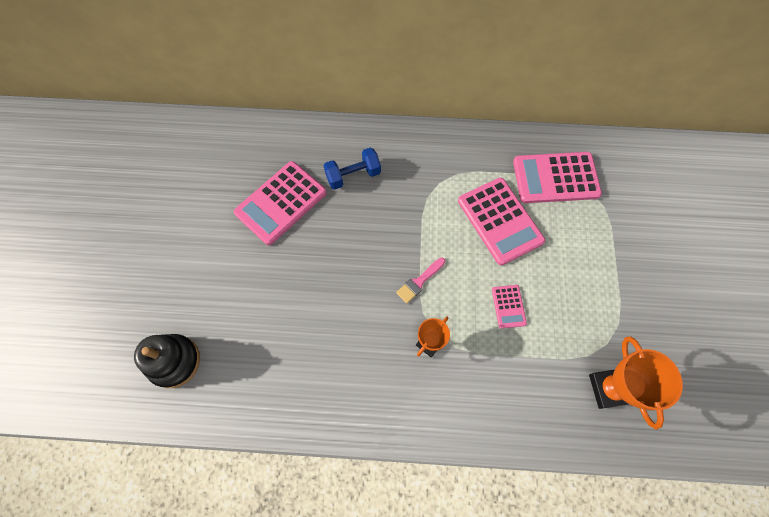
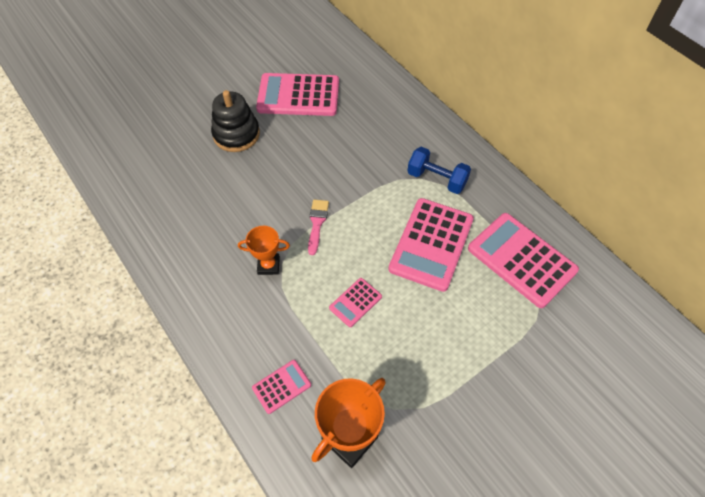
camera: 50 degrees right, 10 degrees down
(174, 361) = (123, 123): black stacking toy -> black stacking toy (236, 134)
(353, 175) = (367, 120): blue dumbbell -> blue dumbbell (437, 179)
(419, 281) = (317, 223): pink brush -> pink brush turned 90 degrees clockwise
(539, 407) = (281, 386): none -> pink calculator

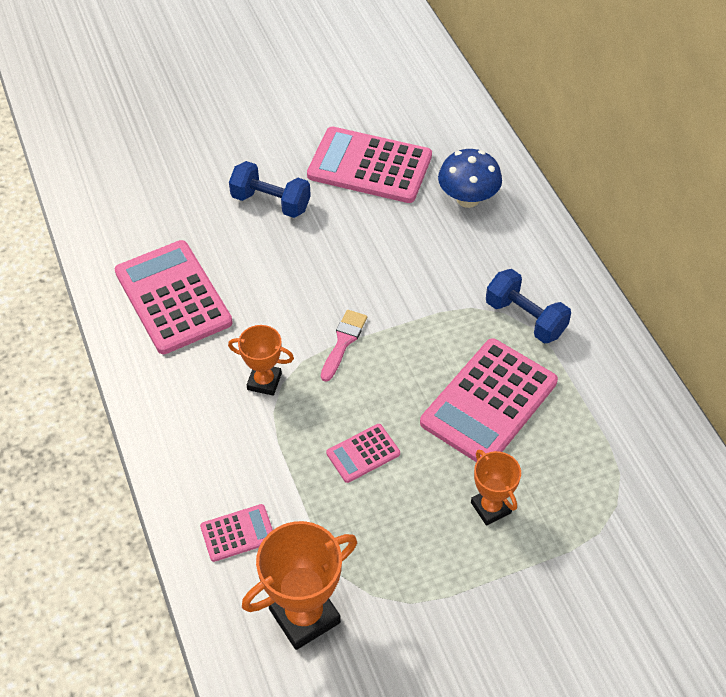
camera: 15 degrees right, 5 degrees down
(236, 134) = (271, 203): black stacking toy -> blue dumbbell
(372, 105) = (467, 199): none -> blue mushroom
(457, 320) = (490, 507): none -> orange trophy
(521, 259) = (607, 450): pink calculator -> pink calculator (173, 297)

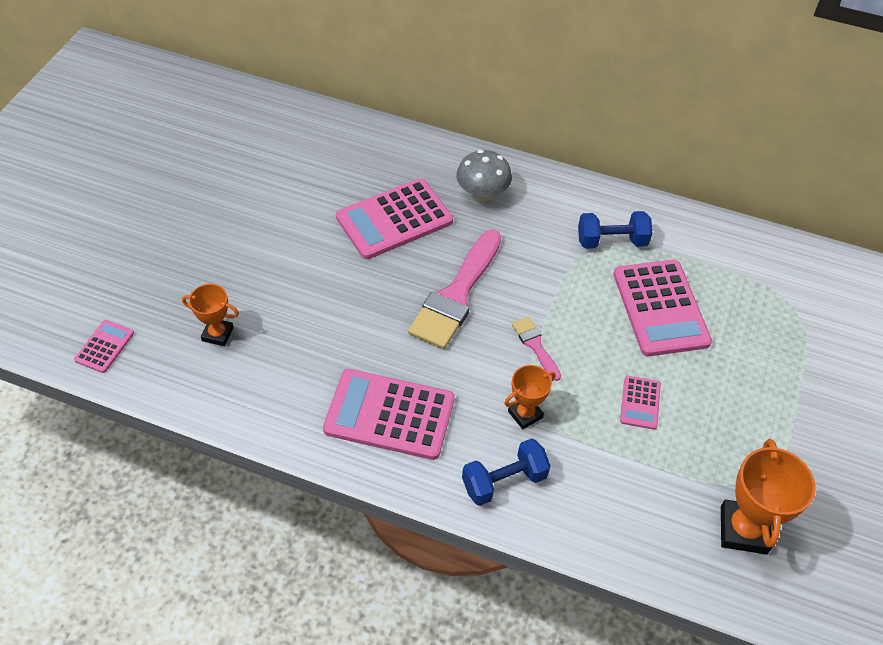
camera: 50 degrees left, 0 degrees up
(238, 533) = (643, 522): pink calculator -> pink calculator (104, 346)
(271, 203) = (364, 295): blue dumbbell -> blue dumbbell (504, 481)
(337, 257) = (456, 295): none -> pink brush
(467, 199) = (482, 194): blue mushroom -> grey mushroom
(490, 507) = (742, 368): orange trophy -> orange trophy (217, 334)

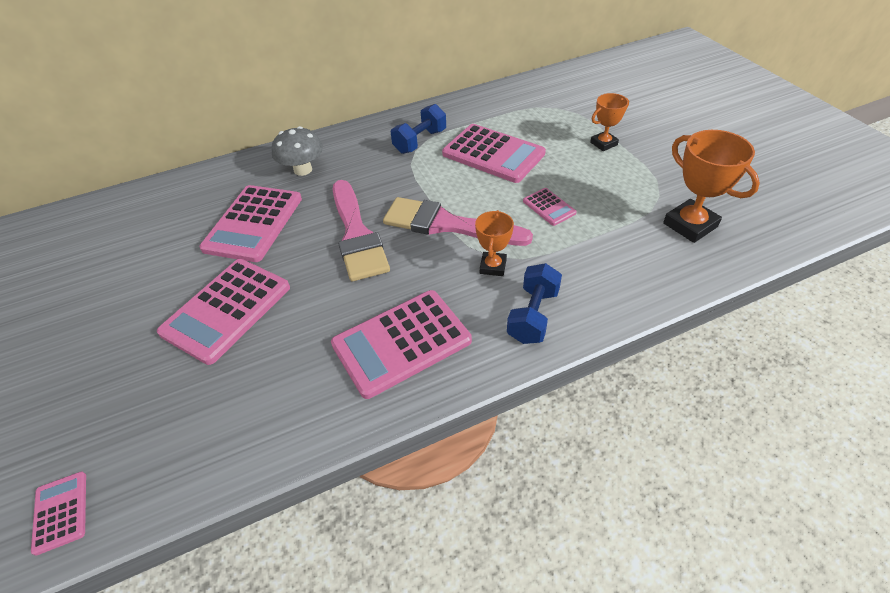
camera: 40 degrees left, 5 degrees down
(217, 334) = (181, 405): orange trophy -> orange trophy (603, 144)
(307, 283) = (226, 310): none -> pink calculator
(535, 345) = (447, 224): pink brush -> pink brush, size x2.09

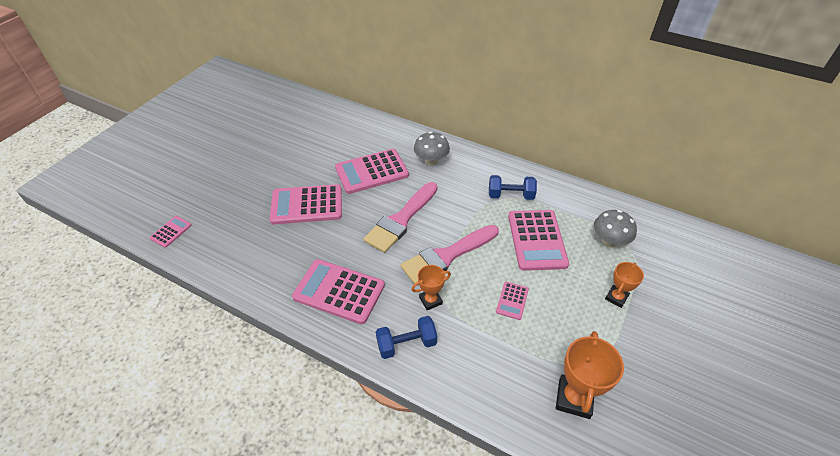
camera: 50 degrees right, 0 degrees up
(447, 224) = (446, 256): pink brush -> pink brush turned 105 degrees counterclockwise
(539, 115) = (609, 241): none -> grey mushroom
(603, 144) = (616, 297): orange trophy -> orange trophy turned 75 degrees counterclockwise

